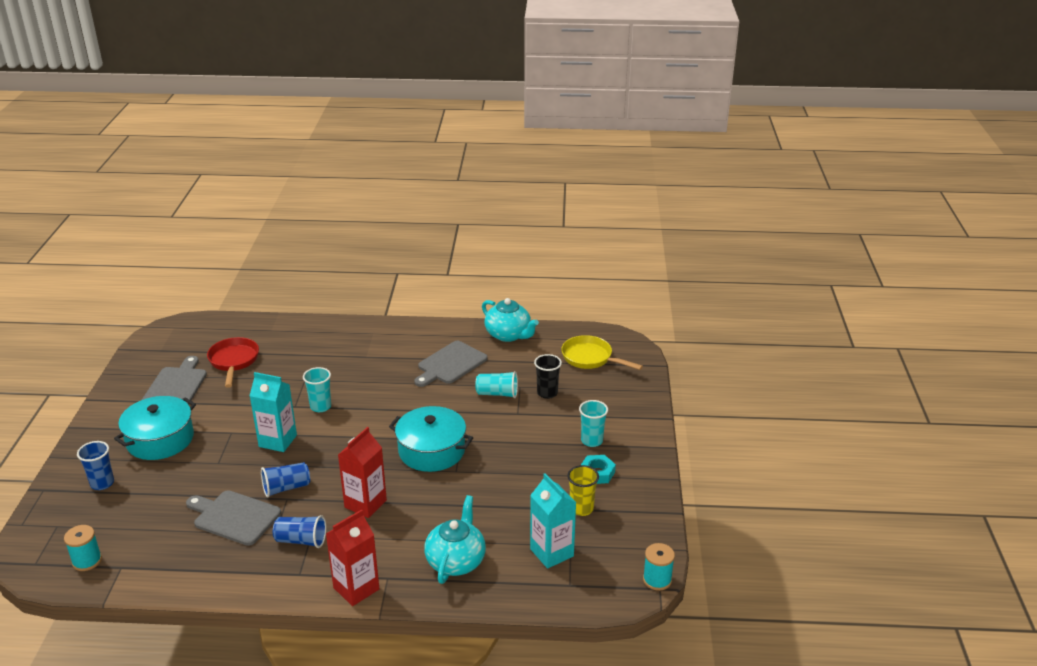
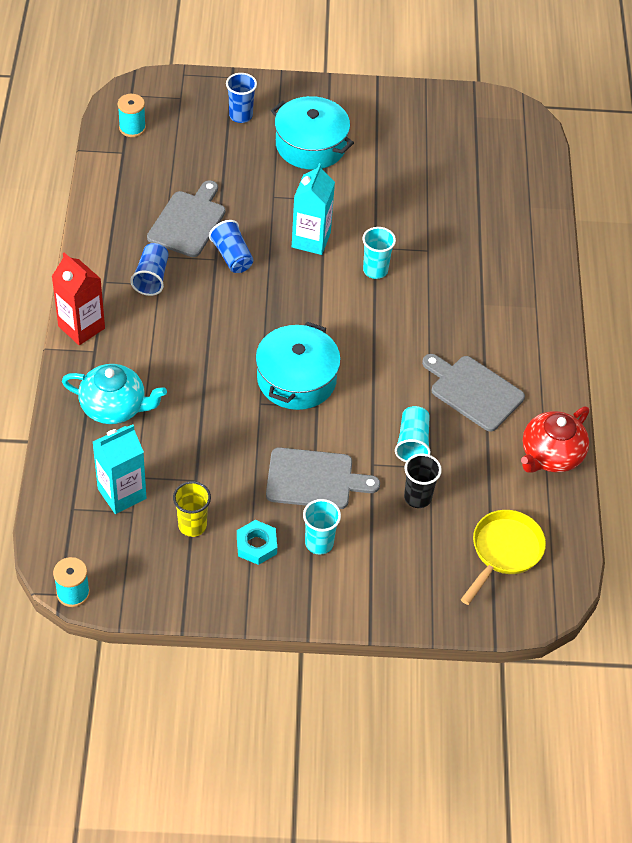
camera: 85 degrees right, 20 degrees up
(176, 386) = (406, 141): grey cutting board -> grey cutting board (314, 479)
(234, 361) = (458, 182): red pan -> none
(365, 504) = (205, 325): red carton -> none
(508, 335) = (550, 455): turquoise teapot -> red teapot

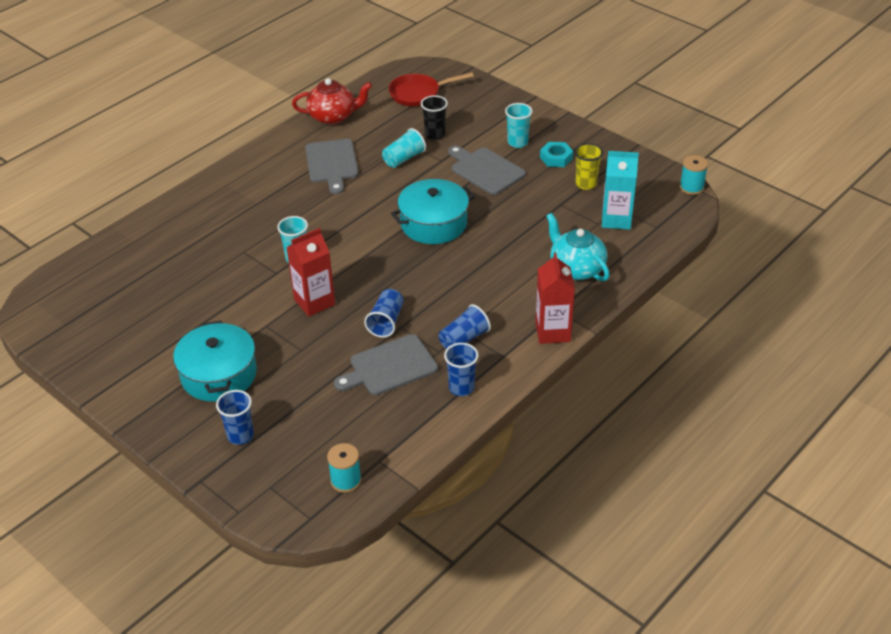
camera: 135 degrees left, 10 degrees down
(114, 236) = (461, 388): none -> blue cup
(311, 240) = (314, 302): turquoise carton -> red carton
(504, 552) = (418, 94): yellow pan -> red pan

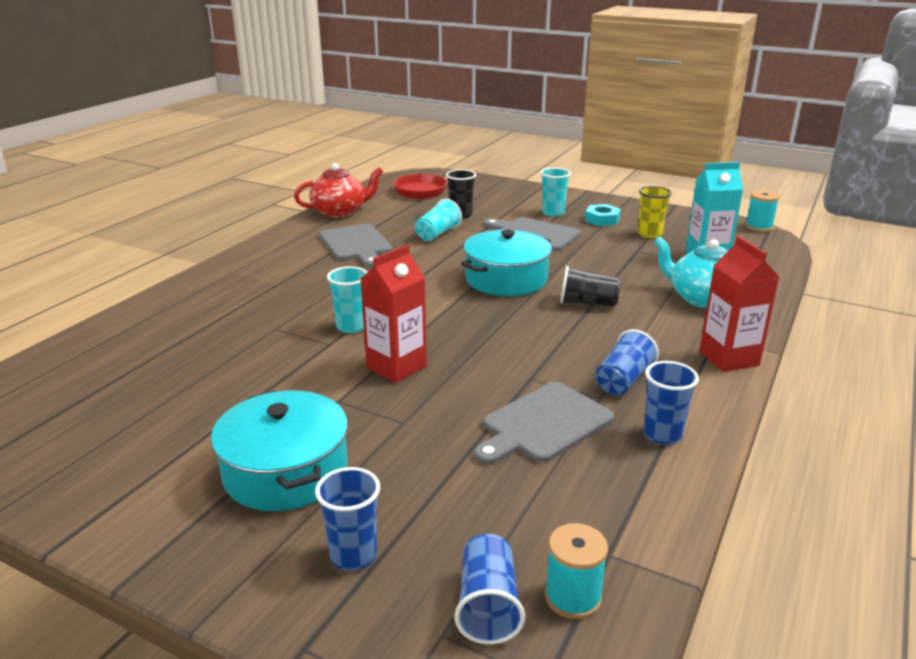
camera: 15 degrees left, 15 degrees down
(386, 322) = (507, 375): blue cup -> blue cup (488, 606)
(482, 260) = (587, 303): none -> black cup

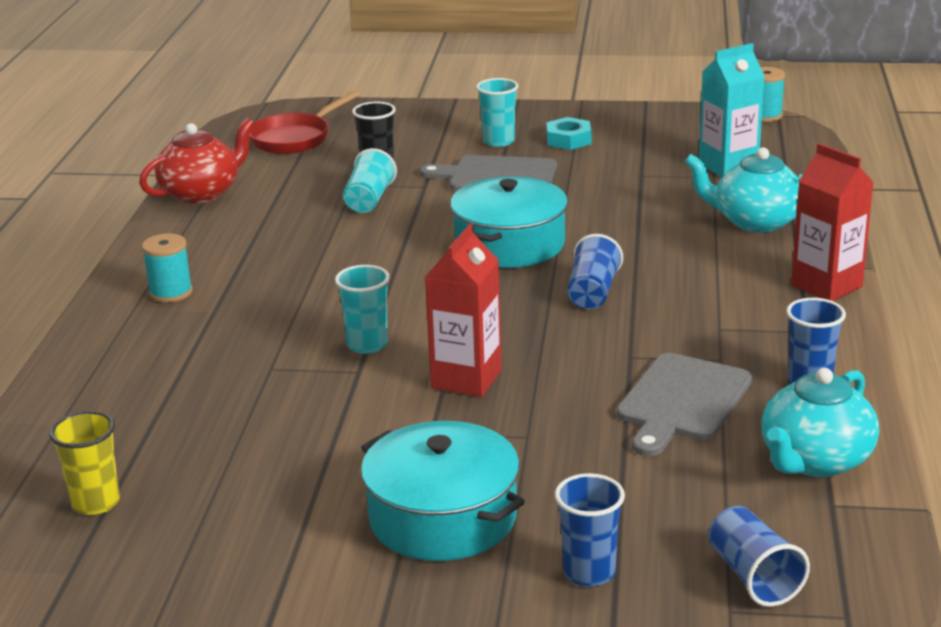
camera: 20 degrees left, 0 degrees up
(356, 244) = (271, 236): grey cutting board -> none
(572, 597) = (824, 548): turquoise spool -> turquoise spool (171, 292)
(587, 303) = (630, 255): black cup -> none
(620, 507) = (815, 460): none -> turquoise teapot
(623, 380) = (732, 335): blue cup -> blue cup (593, 292)
(649, 234) = (642, 149): yellow cup -> yellow cup (95, 503)

